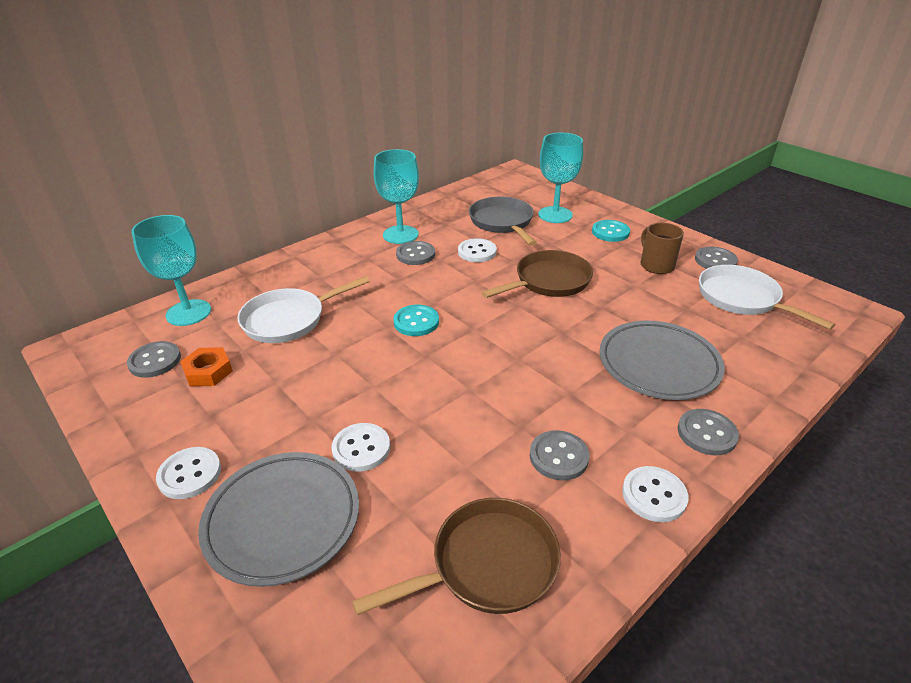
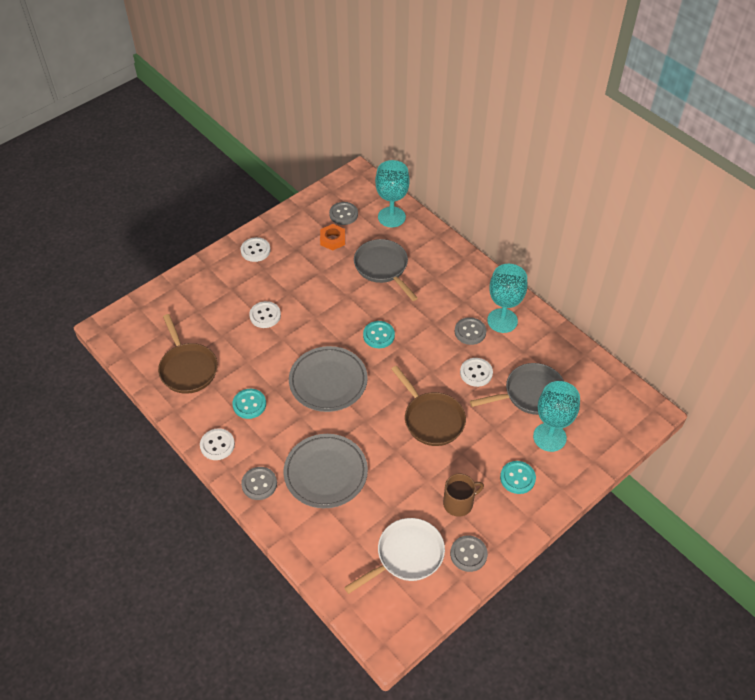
camera: 90 degrees right, 15 degrees up
(282, 520) = (223, 290): grey plate -> grey plate (328, 381)
(289, 320) = (383, 267): white pan -> grey pan
(558, 457) = (249, 404): grey button -> turquoise button

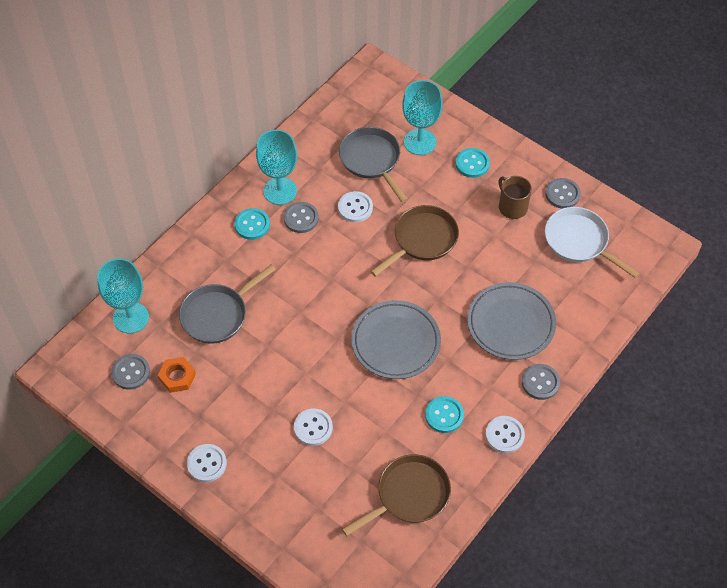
camera: 100 degrees left, 5 degrees up
(378, 335) = (321, 303): turquoise button -> turquoise button (252, 225)

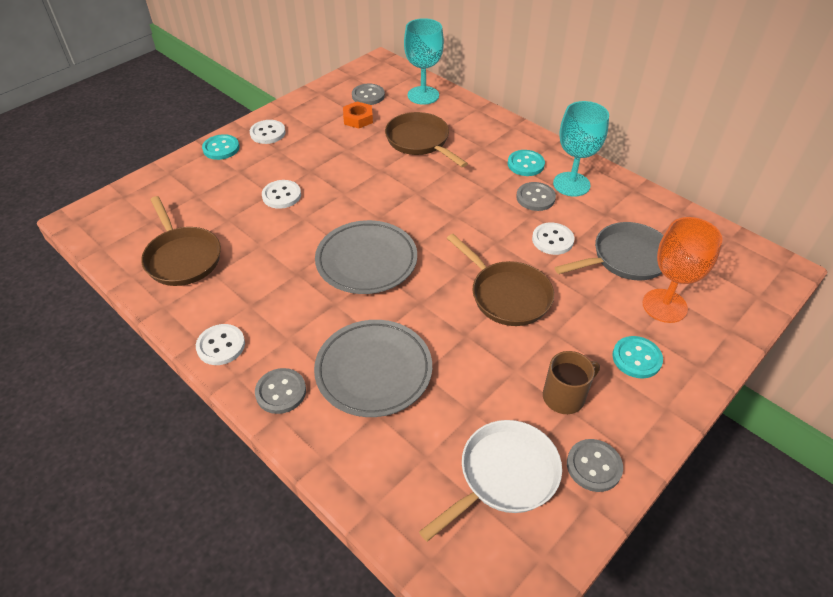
camera: 95 degrees right, 10 degrees down
(217, 314) = (420, 141): grey pan -> brown pan
(420, 142) = (664, 306): turquoise goblet -> orange goblet
(444, 415) = (264, 293): turquoise button -> turquoise button (221, 148)

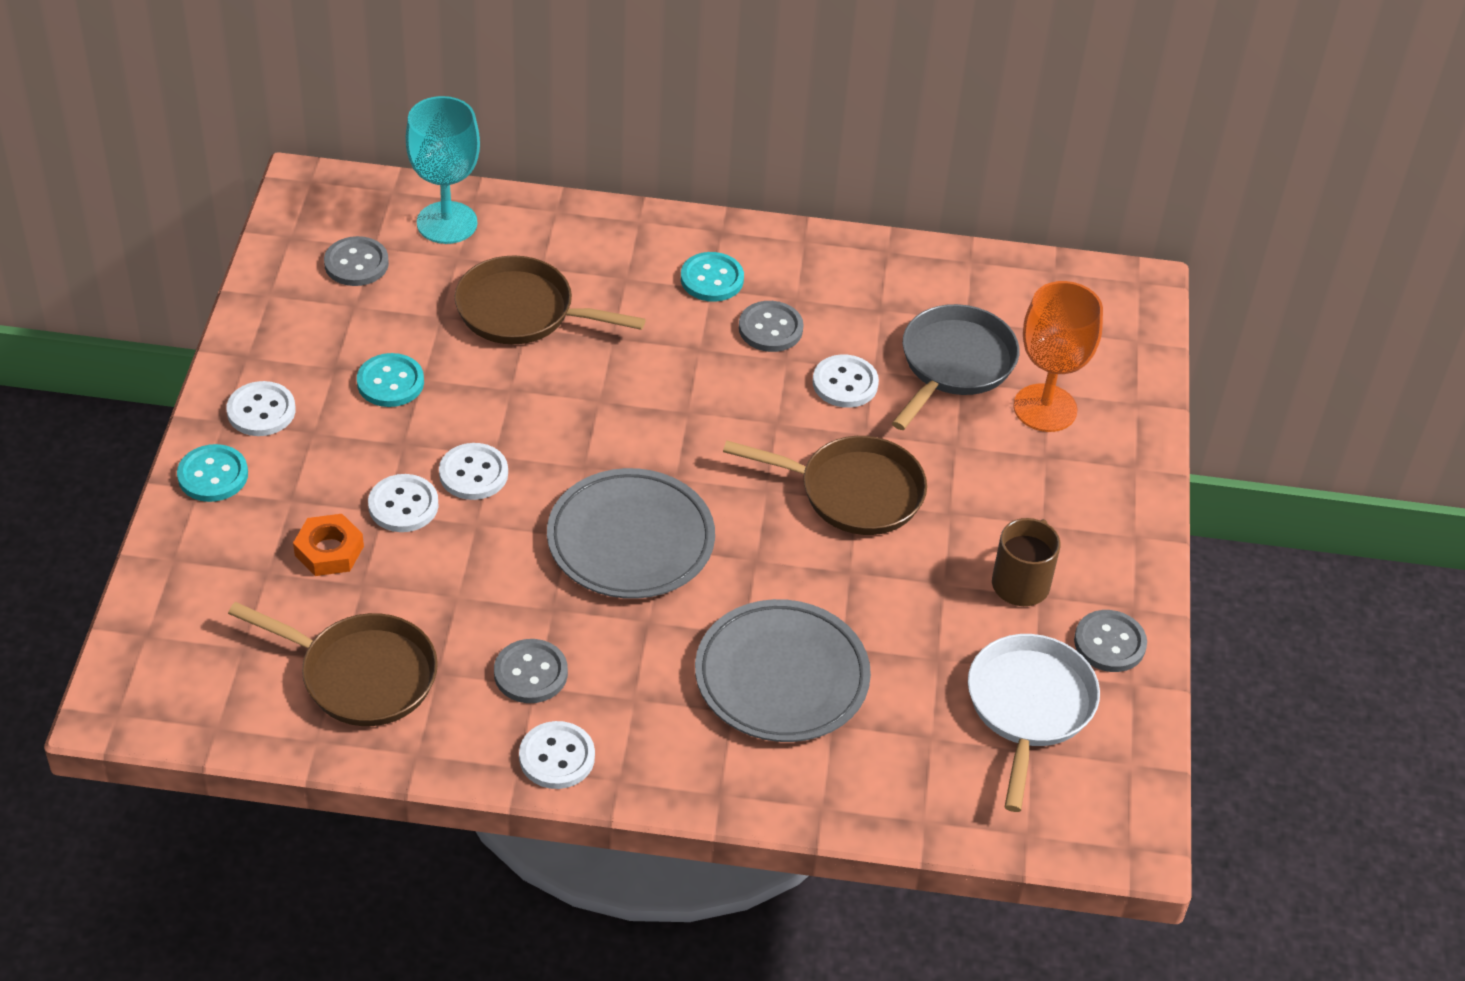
camera: 40 degrees left, 0 degrees up
(281, 392) = (695, 766): grey button -> grey button (530, 673)
(326, 197) = (473, 473): none -> white button
(358, 119) = (384, 315): orange nut -> orange nut (329, 551)
(571, 184) = (800, 283): turquoise goblet -> none
(636, 358) = (1062, 493): turquoise button -> turquoise button (390, 382)

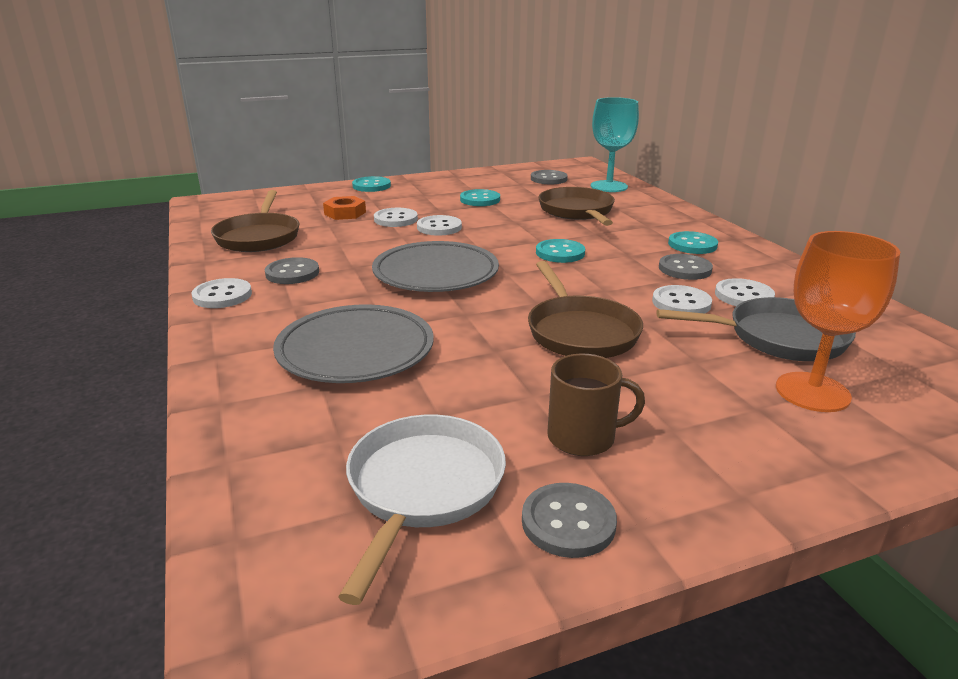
camera: 65 degrees right, 20 degrees down
(261, 411) = (424, 184): white button -> white button (743, 296)
(650, 403) = (560, 253): none -> turquoise button
(1029, 707) = (423, 488): white pan -> white pan turned 60 degrees counterclockwise

